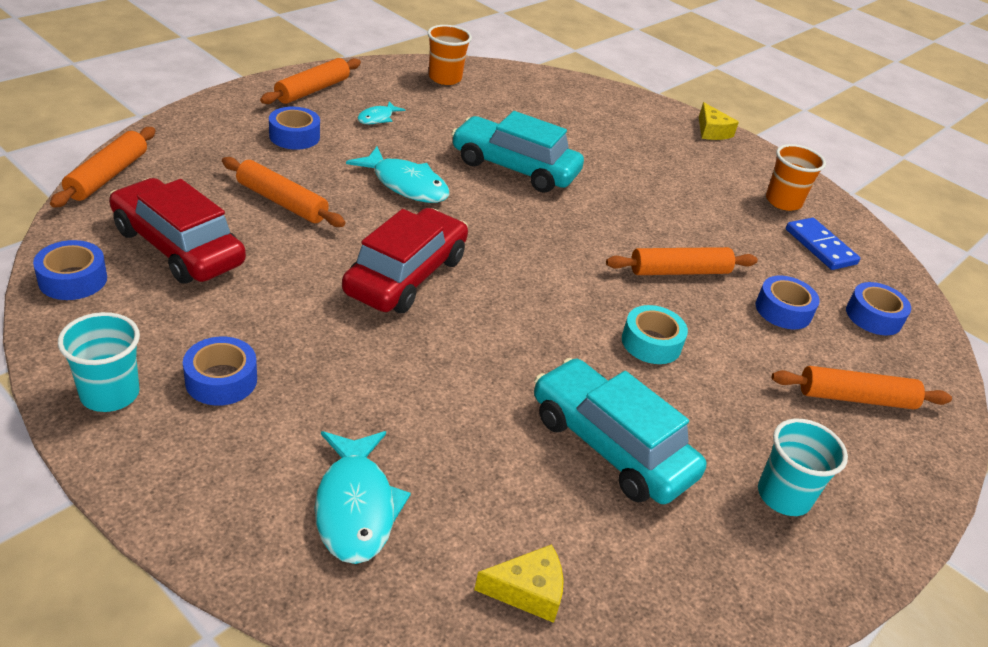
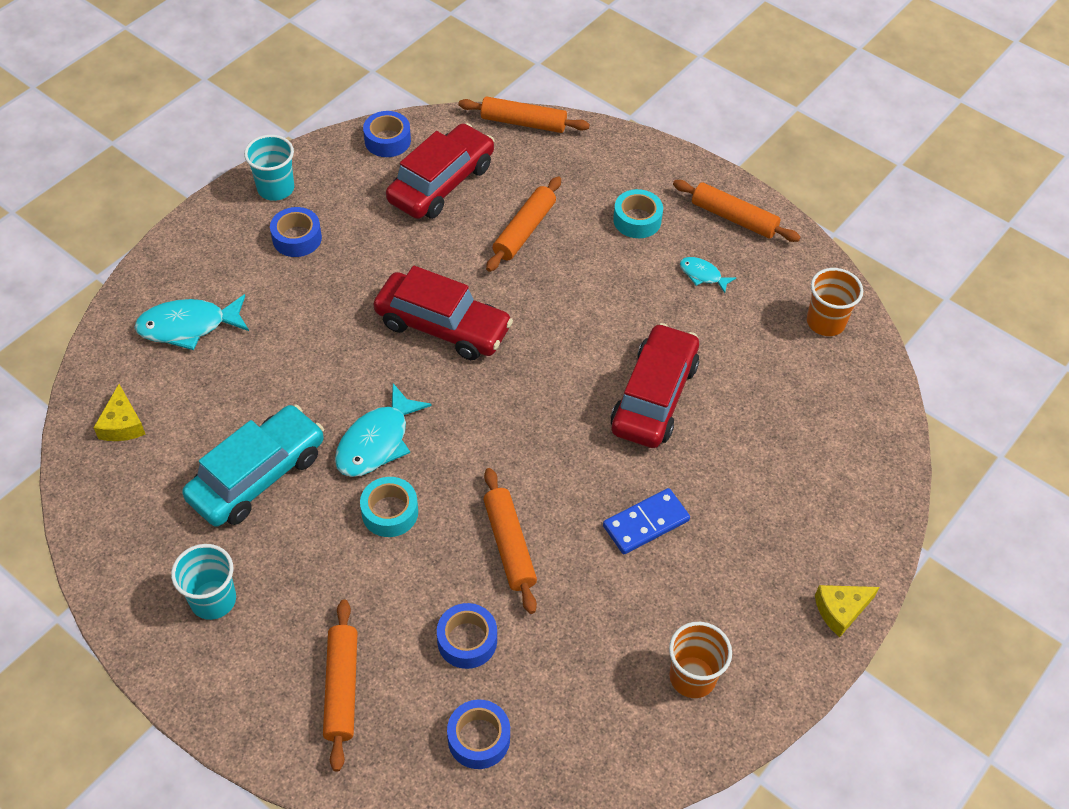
camera: 90 degrees right, 15 degrees up
(294, 136) = (637, 220): blue tape -> turquoise tape
(406, 185) = (585, 311): turquoise fish -> turquoise fish (377, 441)
(514, 168) = (654, 397): turquoise car -> red car
(820, 246) = (603, 705): blue domino -> blue domino (646, 523)

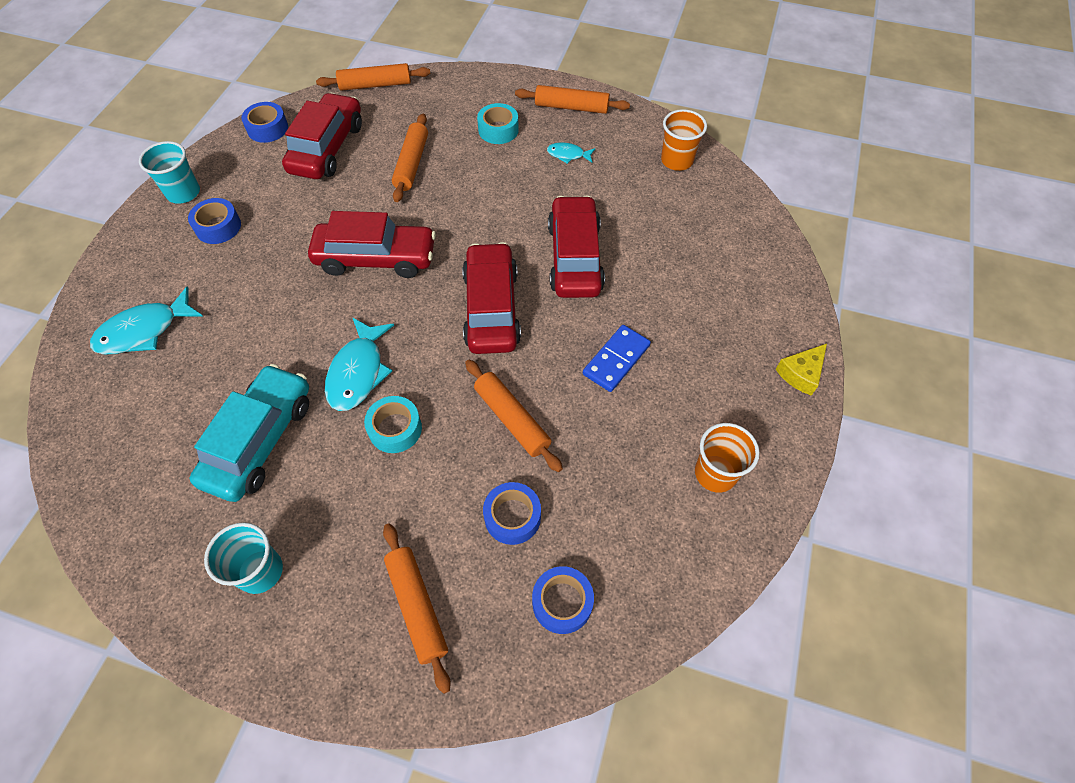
camera: 20 degrees left, 5 degrees up
(122, 424) = (110, 439): yellow cheese -> none
(540, 422) = (492, 308): none -> red car

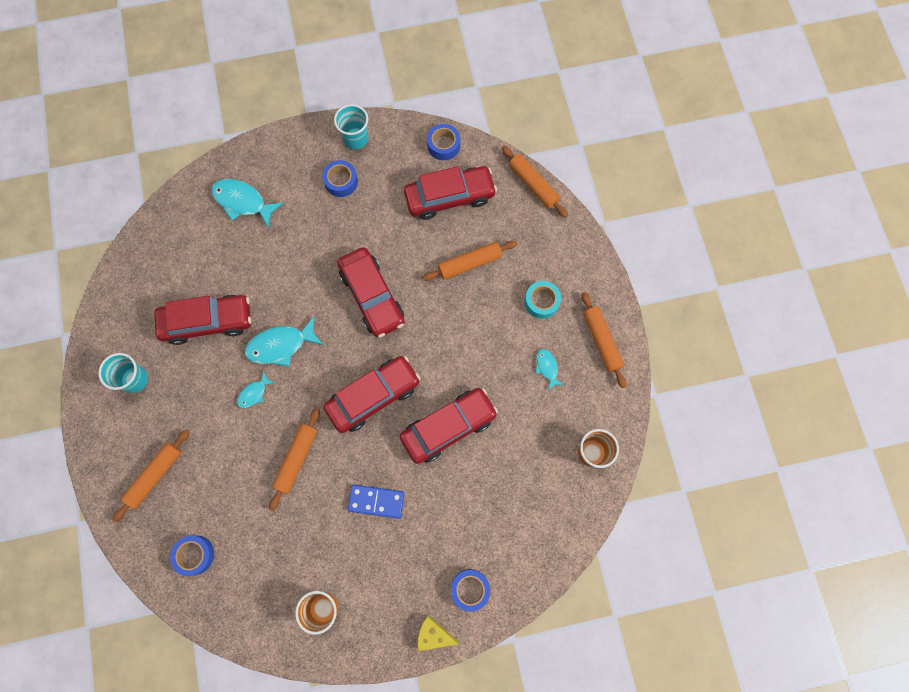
camera: 60 degrees right, 15 degrees up
(260, 440) = (208, 322): turquoise car -> red car
(395, 429) = (254, 393): turquoise tape -> turquoise fish
(512, 517) = (232, 497): blue tape -> blue tape (470, 589)

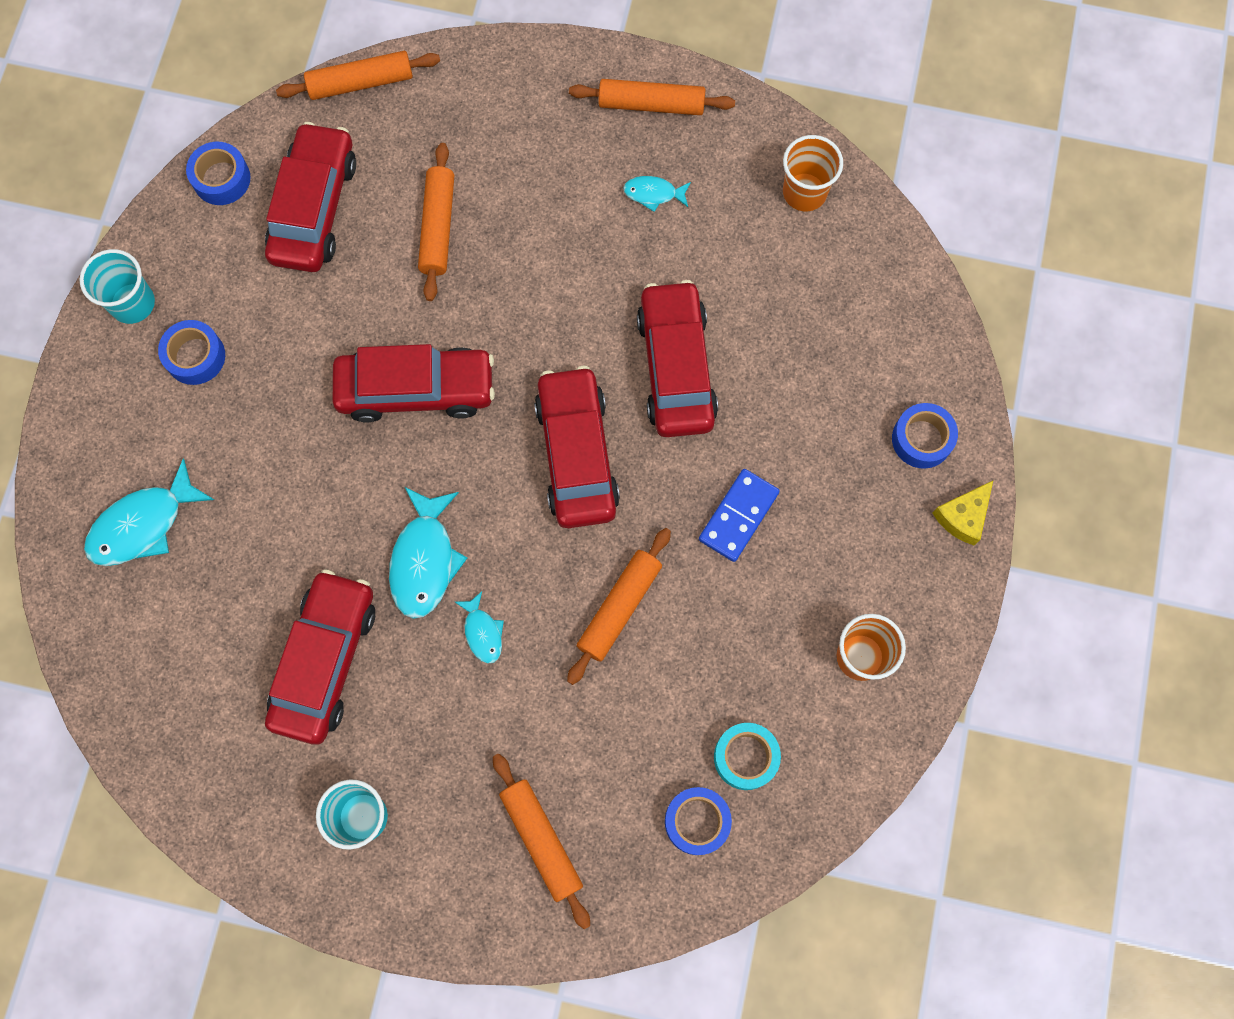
camera: 65 degrees left, 0 degrees up
(296, 459) = (619, 608): orange rolling pin -> orange rolling pin turned 75 degrees clockwise
(541, 302) = (551, 155): turquoise tape -> turquoise tape (745, 757)

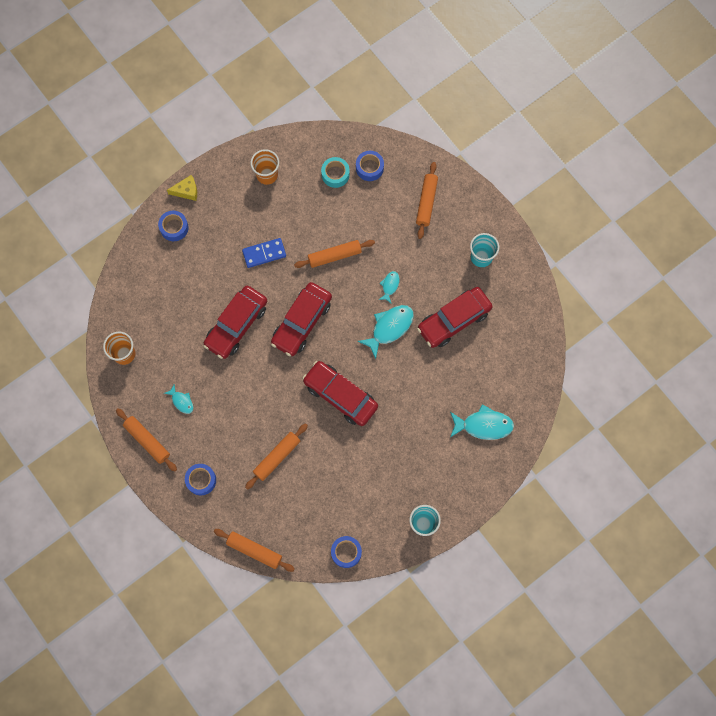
camera: 140 degrees left, 0 degrees up
(195, 356) = (414, 479): blue tape -> blue tape (201, 480)
(314, 208) = (319, 507): red car -> none

